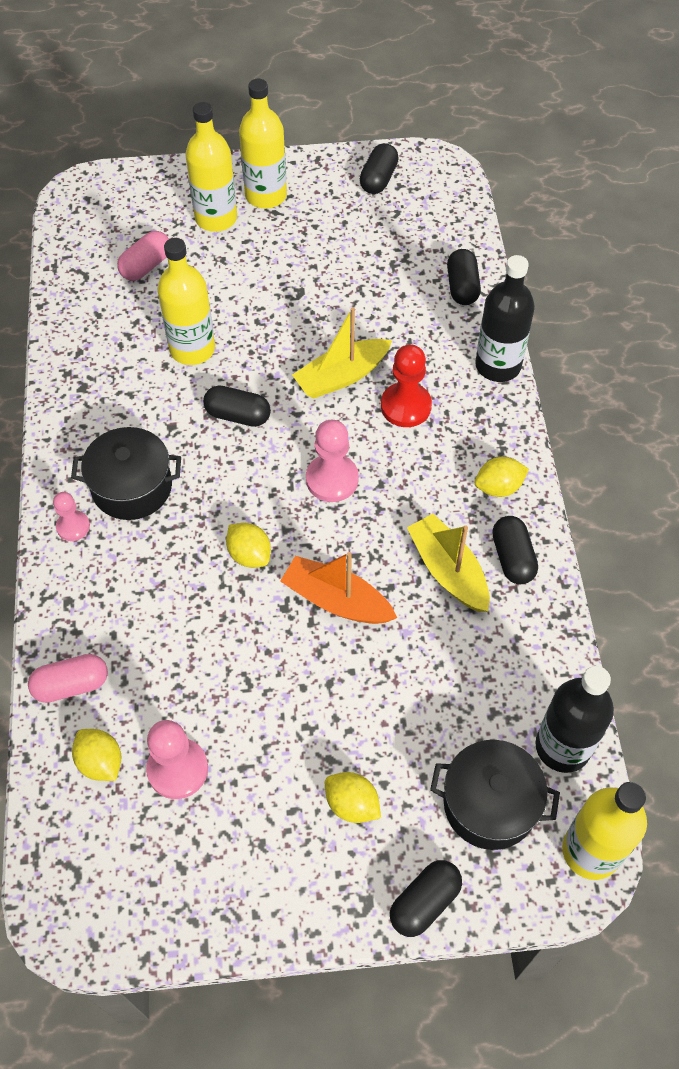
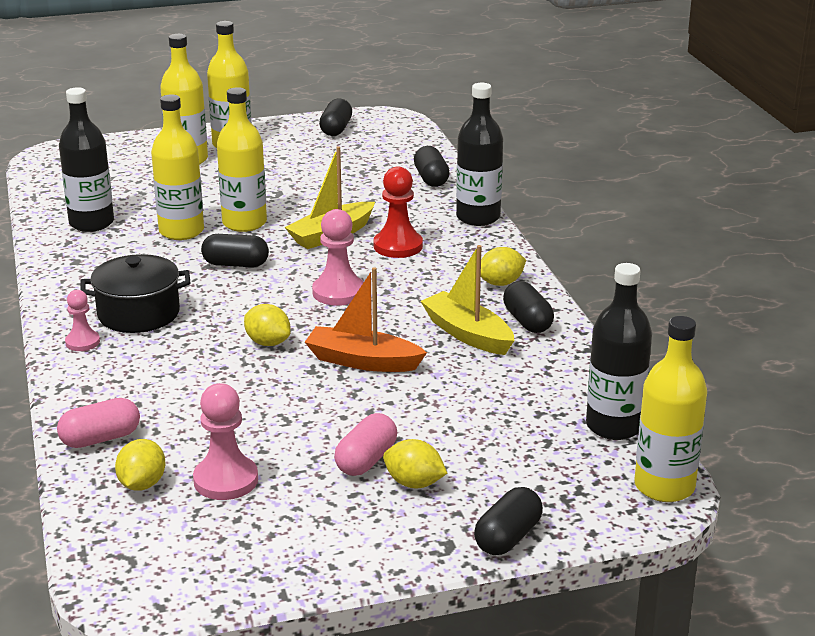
camera: 10 degrees left, 30 degrees down
(101, 762) = (142, 484): yellow lemon -> yellow lemon turned 60 degrees clockwise
(106, 322) = (91, 223): none -> black bottle
(146, 266) = (125, 190): pink capsule -> pink capsule (366, 460)
(257, 343) = (244, 223): none -> yellow bottle
(490, 804) = (554, 468): black pot -> none

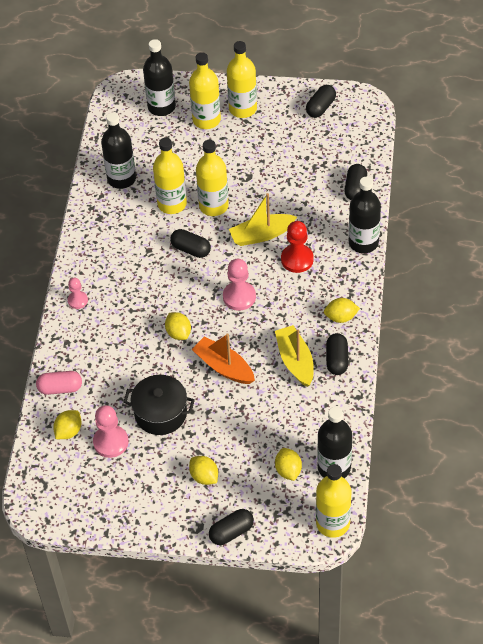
camera: 25 degrees right, 25 degrees up
(116, 159) = (161, 107): none -> black bottle
(138, 314) = (117, 283): black pot -> black pot (160, 413)
(366, 460) = (188, 451): pink capsule -> none
(546, 445) = (288, 470): none -> yellow lemon

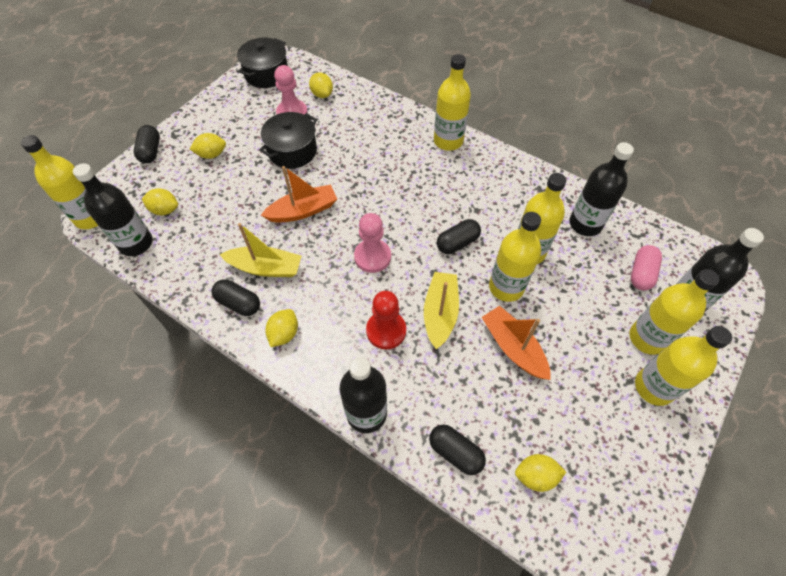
camera: 115 degrees right, 5 degrees up
(60, 388) = (365, 102): pink capsule -> pink capsule (641, 273)
(64, 500) = (266, 74): none -> black pot
(77, 300) = (448, 141): pink pawn -> yellow bottle
(178, 333) = (364, 194): yellow lemon -> yellow lemon (535, 476)
(262, 185) = (513, 347): none -> orange boat
(320, 107) = (623, 488): black capsule -> none

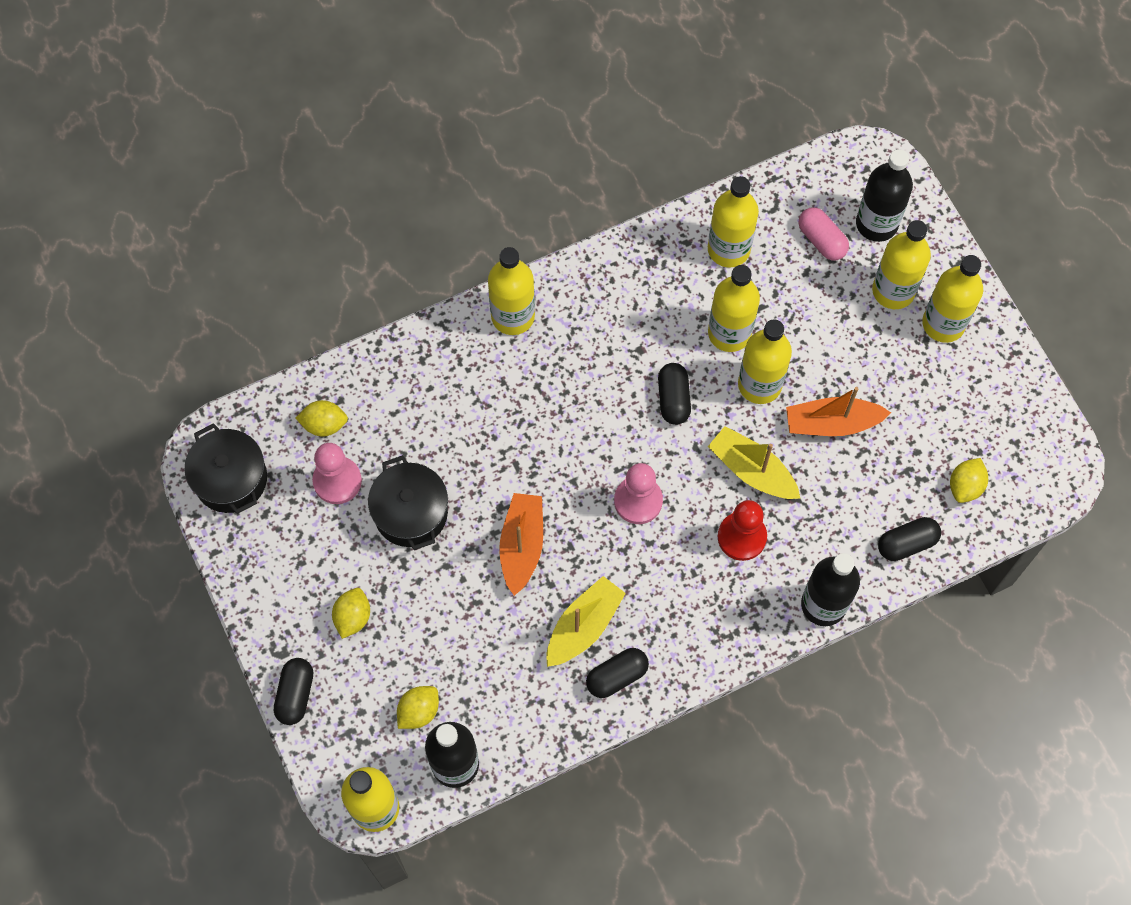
camera: 60 degrees left, 10 degrees up
(151, 151) = (295, 694): black capsule -> black capsule turned 75 degrees clockwise
(284, 334) = (685, 644): yellow lemon -> none
(585, 224) = (728, 249): black bottle -> yellow bottle

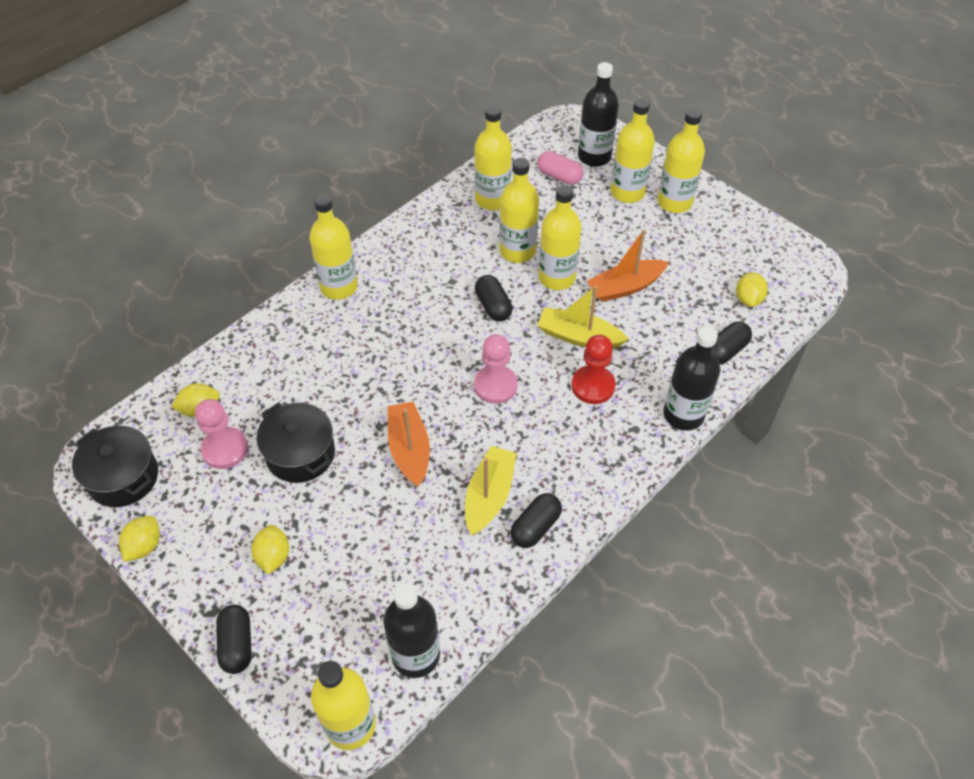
camera: 20 degrees left, 15 degrees down
(419, 711) = (364, 618): yellow lemon -> yellow lemon (144, 546)

